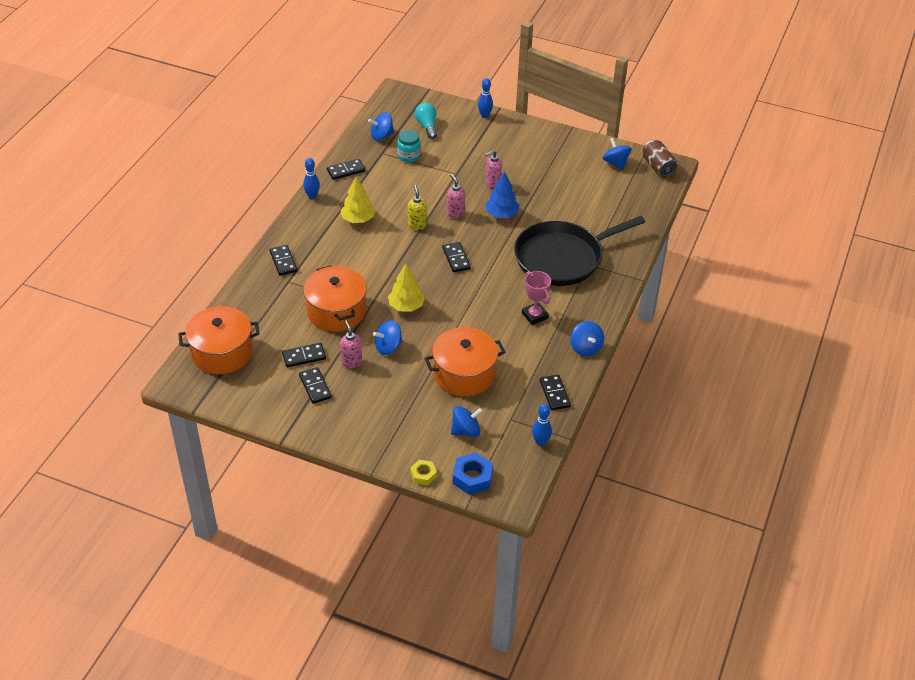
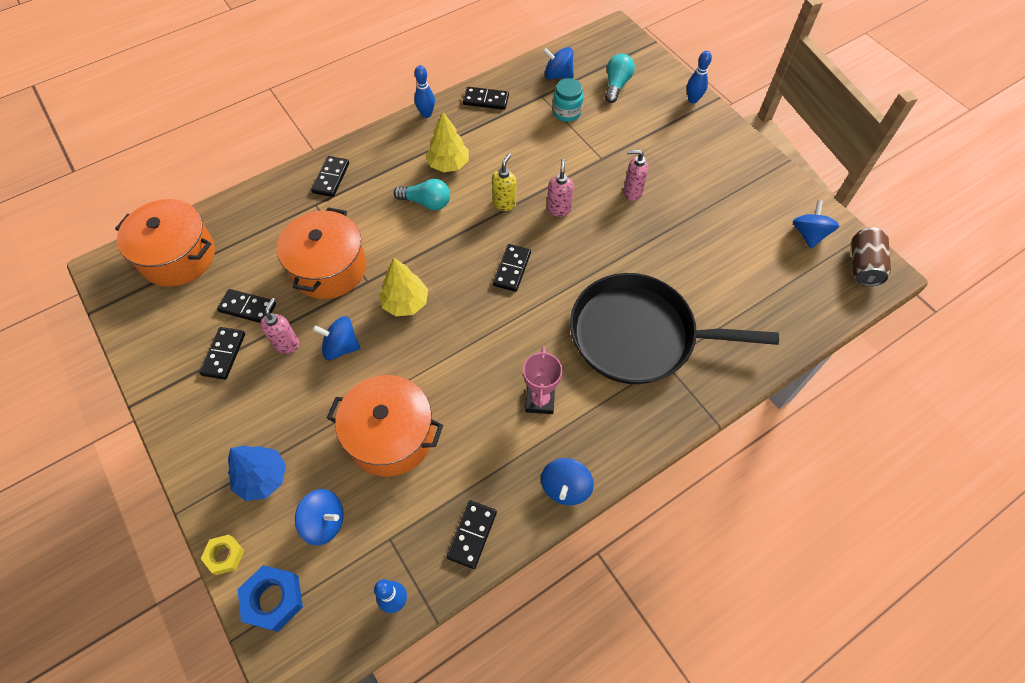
camera: 35 degrees right, 15 degrees up
(365, 247) = (426, 202): none -> turquoise light bulb
(501, 214) = (612, 236): blue tree -> blue tree (262, 478)

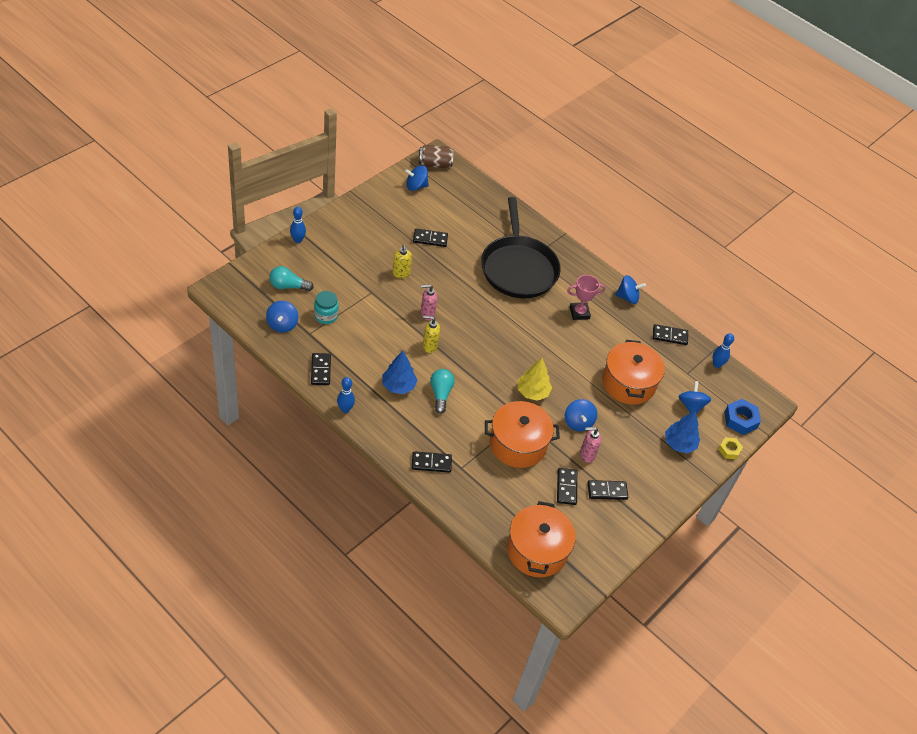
camera: 110 degrees left, 10 degrees down
(448, 164) = (398, 386): yellow tree -> blue tree
(512, 269) = (487, 336): black domino -> black domino (430, 239)
(632, 192) = (401, 274): pink soap dispenser -> yellow soap dispenser

